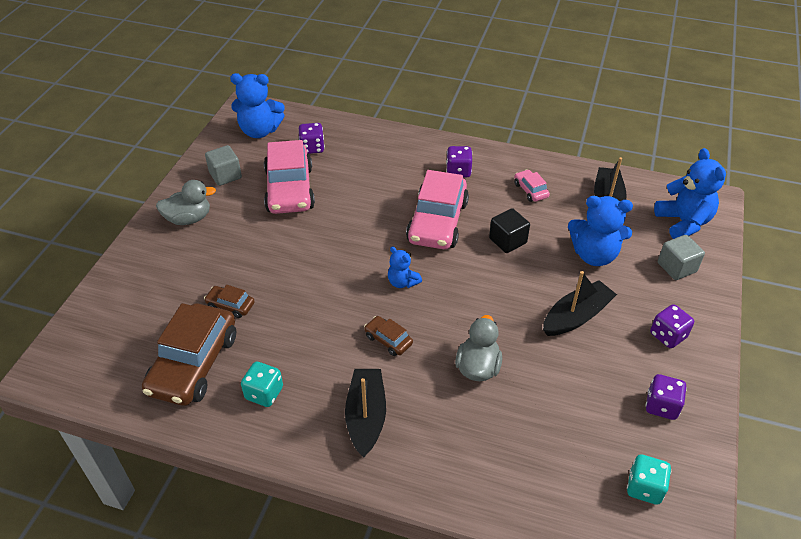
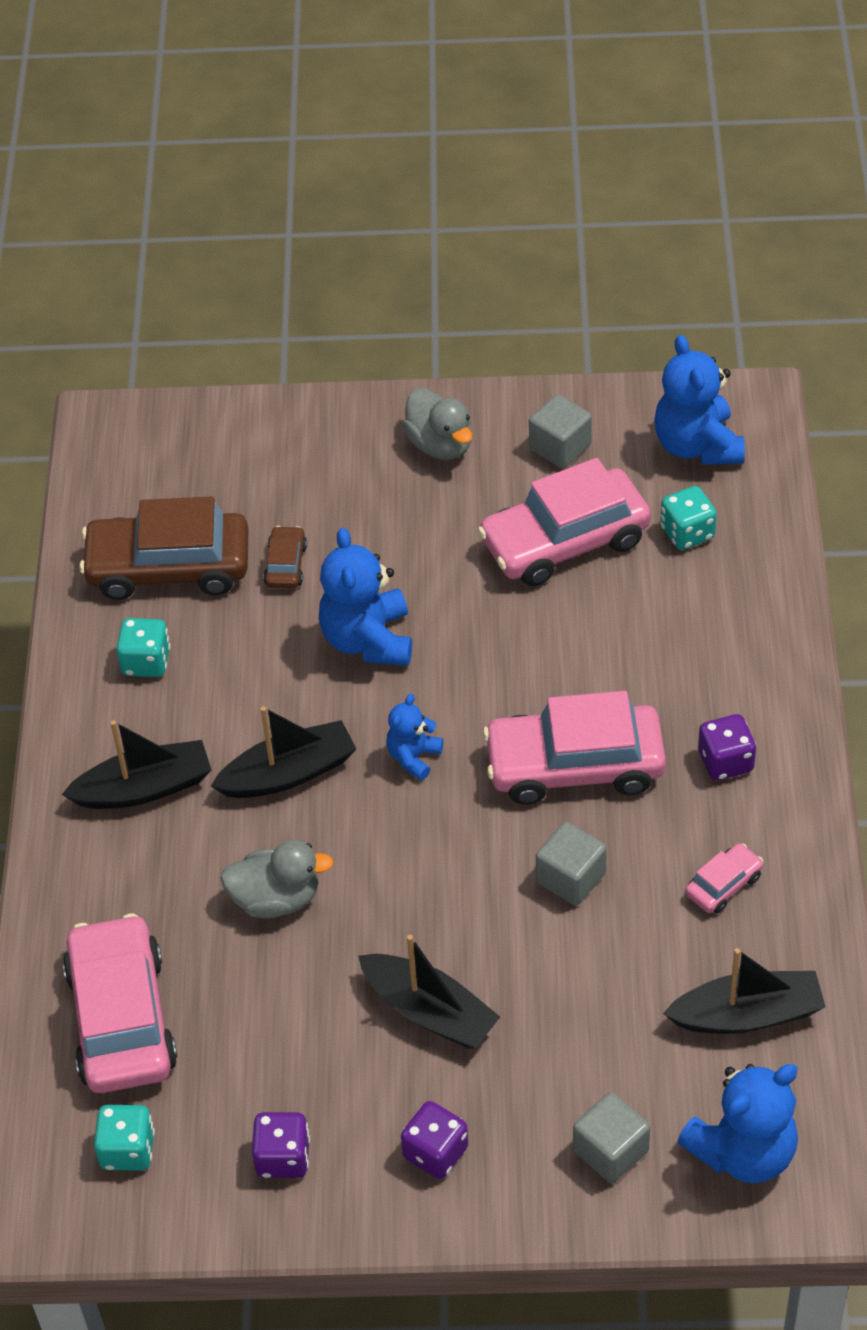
camera: 75 degrees right, 5 degrees up
(312, 148) = (687, 533): purple dice -> turquoise dice
(388, 340) = (289, 773): brown car -> black boat
(507, 241) = (571, 878): black cube -> grey cube
(543, 469) = (121, 1018): none -> pink car
(594, 255) = (589, 1015): blue teddy bear -> blue teddy bear (368, 640)

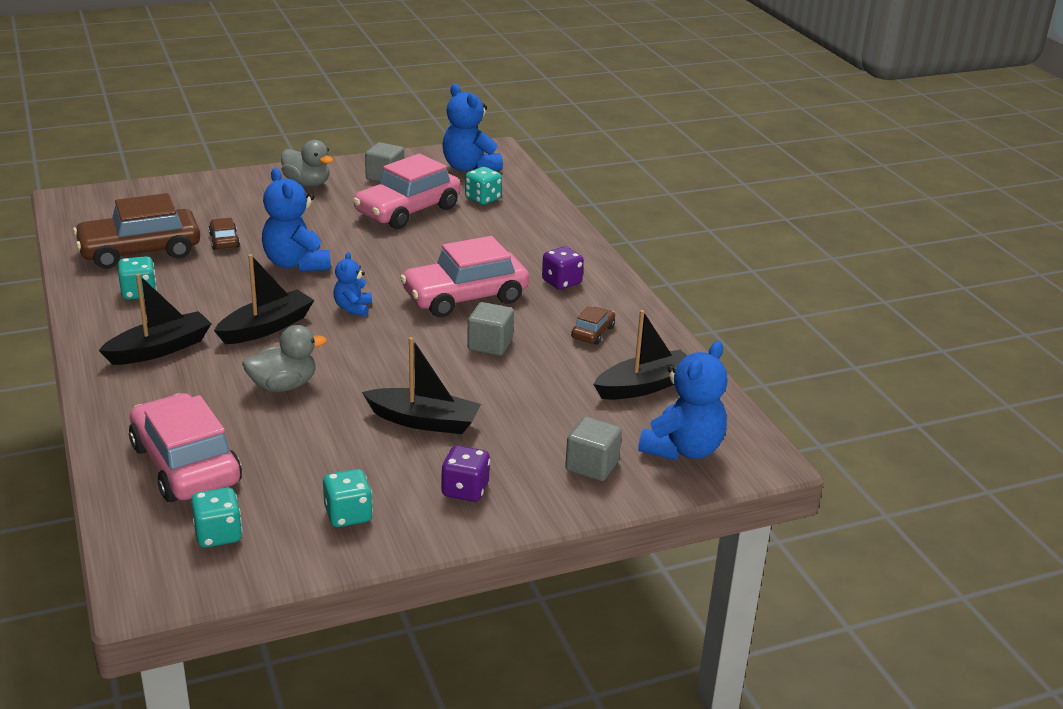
camera: 25 degrees left, 20 degrees down
(283, 1157) = (348, 515): purple dice -> turquoise dice
(723, 885) = (593, 332): pink car -> brown car

